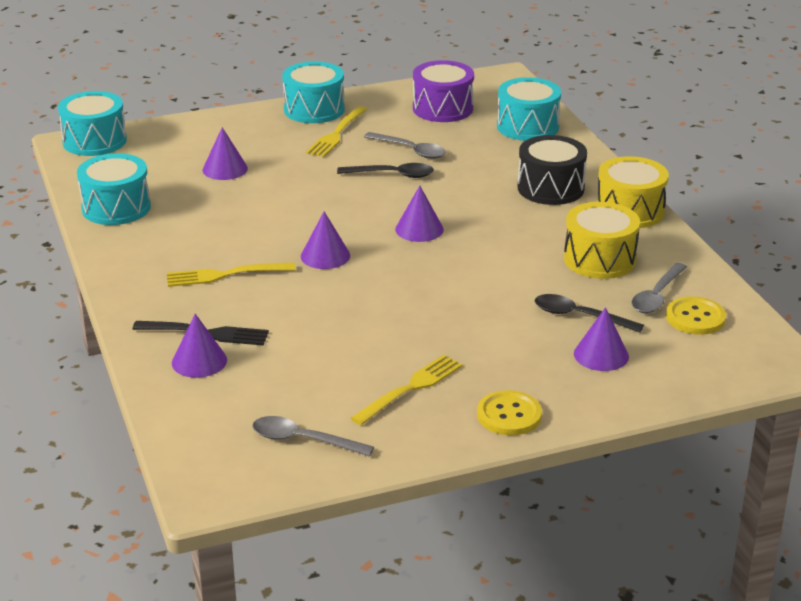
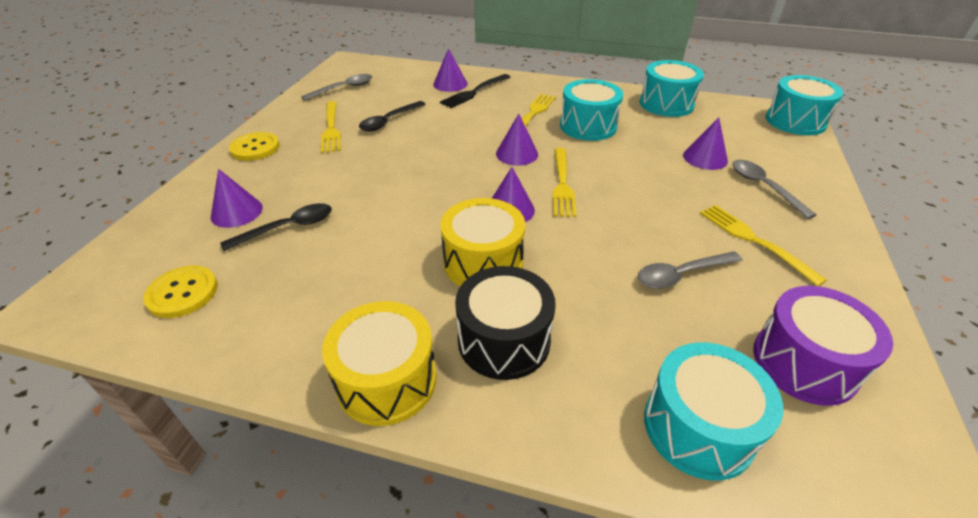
camera: 125 degrees right, 10 degrees up
(314, 109) = (833, 250): turquoise drum -> turquoise drum (588, 126)
(351, 219) = (562, 184): none -> yellow fork
(393, 175) = (629, 238): black spoon -> black spoon (388, 121)
(599, 259) = (337, 290): yellow drum -> yellow drum (483, 262)
(657, 296) = (241, 290): grey spoon -> grey spoon (763, 187)

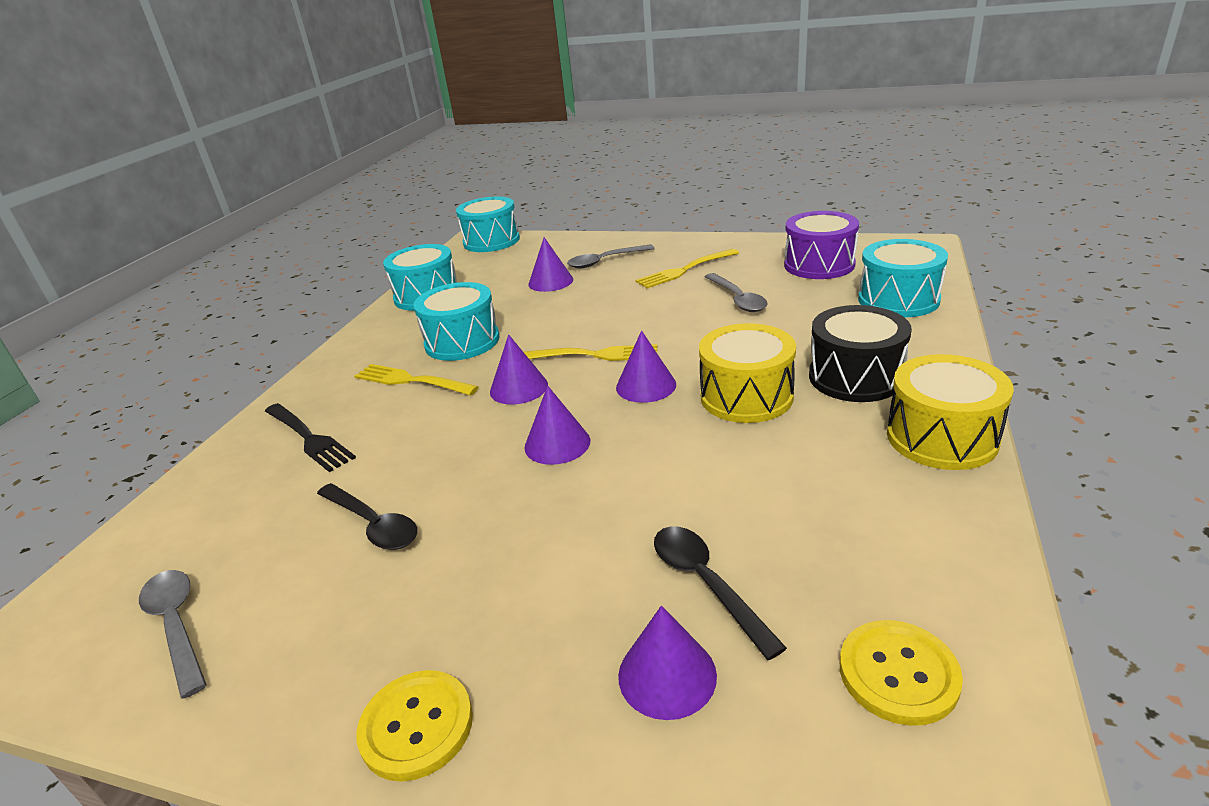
camera: 85 degrees left, 10 degrees down
(331, 129) = (371, 604): yellow fork -> none
(450, 84) = (258, 468): purple cone -> purple cone (557, 444)

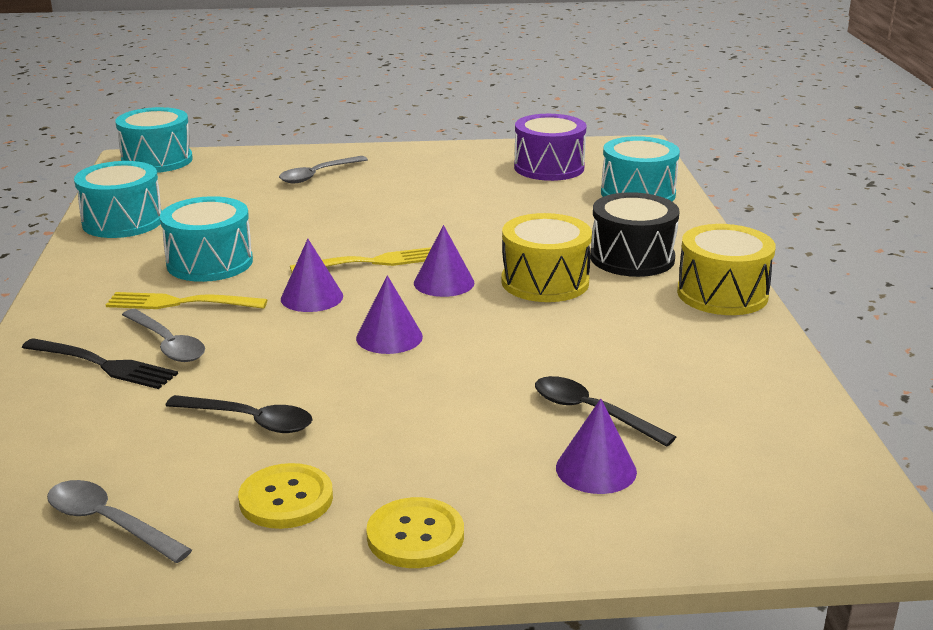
camera: 25 degrees left, 5 degrees down
(550, 281) = (268, 198): purple cone -> none
(685, 270) = (414, 179): yellow fork -> none
(738, 299) = (487, 203): grey spoon -> grey spoon (167, 344)
(898, 673) = (758, 438): yellow button -> yellow button (286, 499)

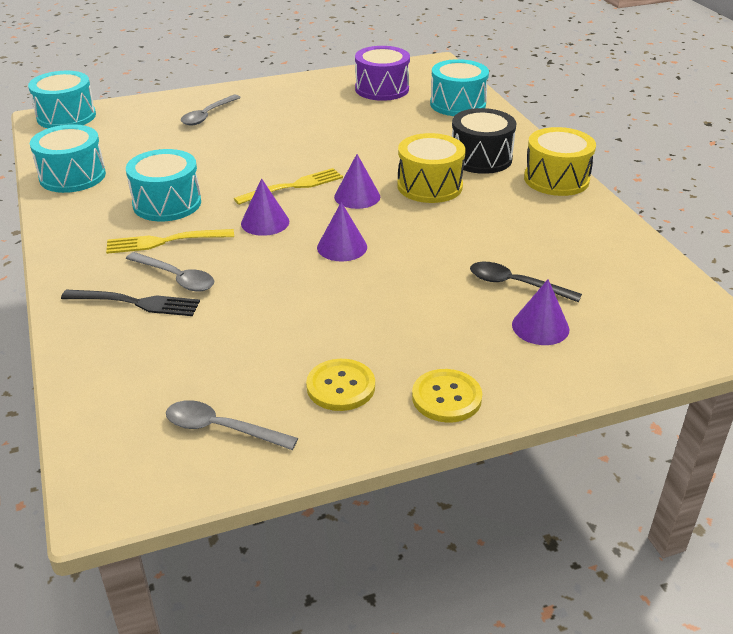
camera: 15 degrees left, 10 degrees up
(250, 421) = (279, 330): black spoon -> none

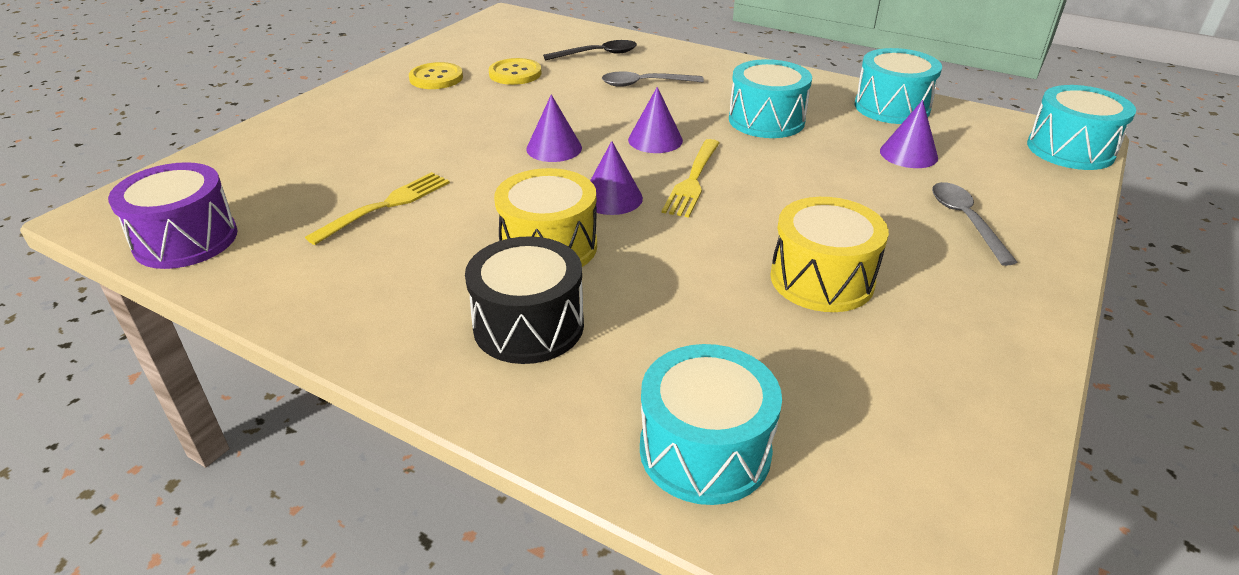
camera: 140 degrees right, 0 degrees up
(136, 303) = (641, 65): black fork -> none
(165, 241) = (703, 98): yellow fork -> yellow fork (386, 206)
(221, 428) = (485, 44): grey spoon -> none
(382, 89) = (885, 415): purple drum -> purple drum (186, 240)
(446, 397) = (355, 96): yellow button -> yellow button (515, 73)
(515, 284) = (352, 179): black spoon -> black spoon (598, 54)
(540, 327) = (306, 156): purple cone -> purple cone (908, 154)
(556, 179) = (382, 338): yellow drum -> yellow drum (822, 279)

